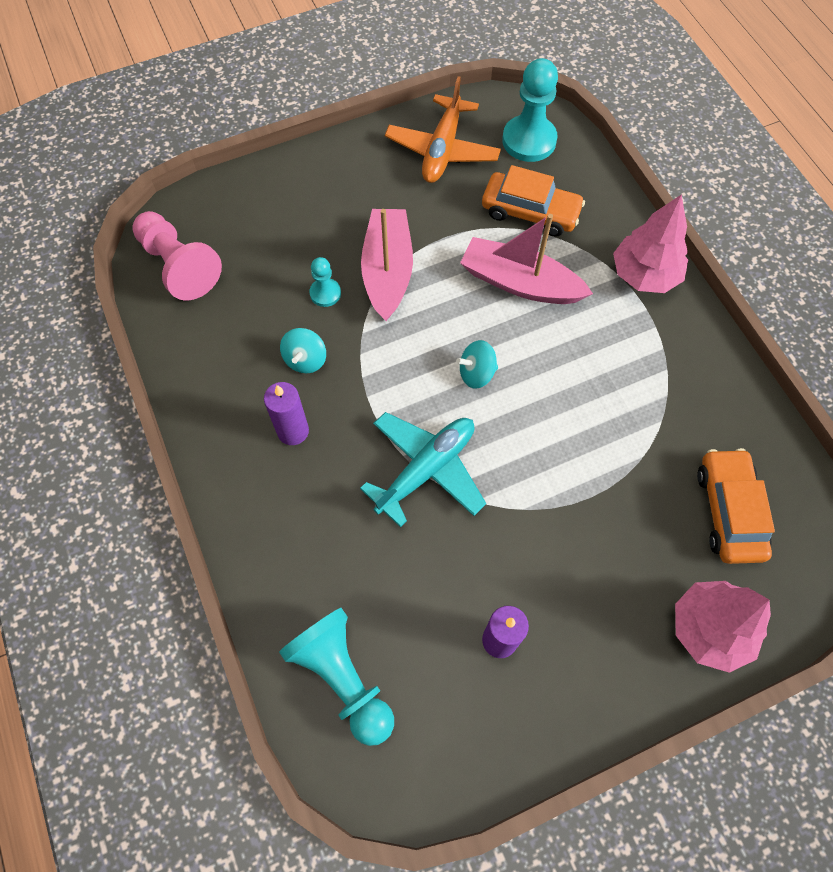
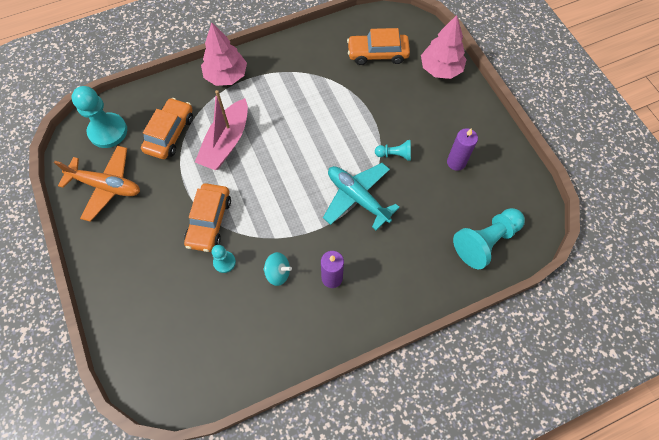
camera: 90 degrees left, 0 degrees up
(179, 266) = (189, 373): pink pawn -> none
(387, 271) = (209, 221): pink boat -> orange car
(476, 373) = (292, 169): turquoise spinning top -> none
(510, 532) = (394, 155): none -> turquoise pawn

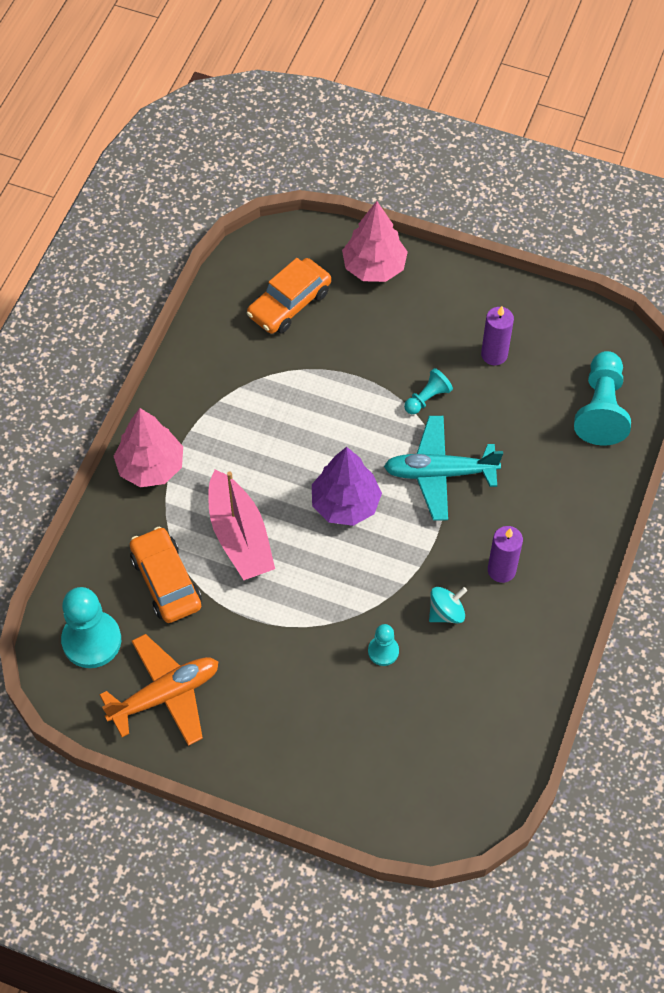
camera: 45 degrees left, 5 degrees down
(209, 221) = (321, 628): orange car -> none
(293, 171) = (345, 504): none -> purple tree

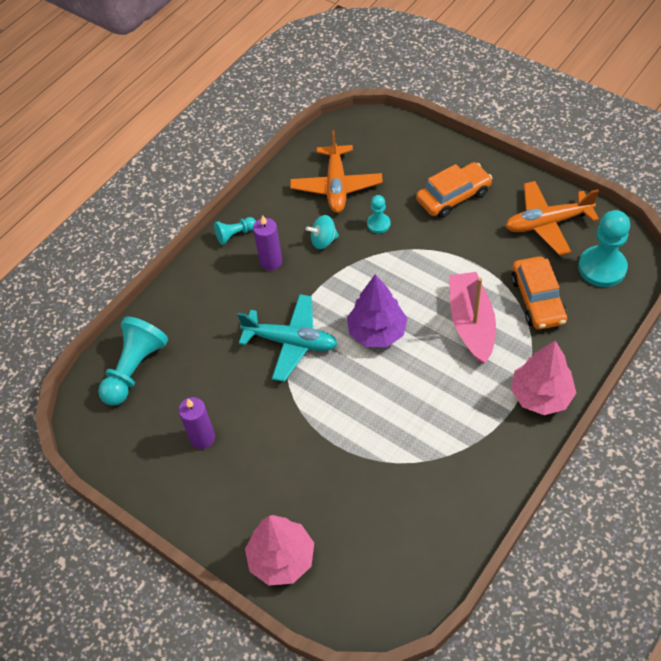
camera: 160 degrees left, 5 degrees down
(289, 304) = (379, 535): orange car -> orange car (453, 196)
(427, 398) = (278, 409): turquoise pawn -> turquoise pawn (235, 234)
(457, 701) = (336, 186): none -> orange plane

